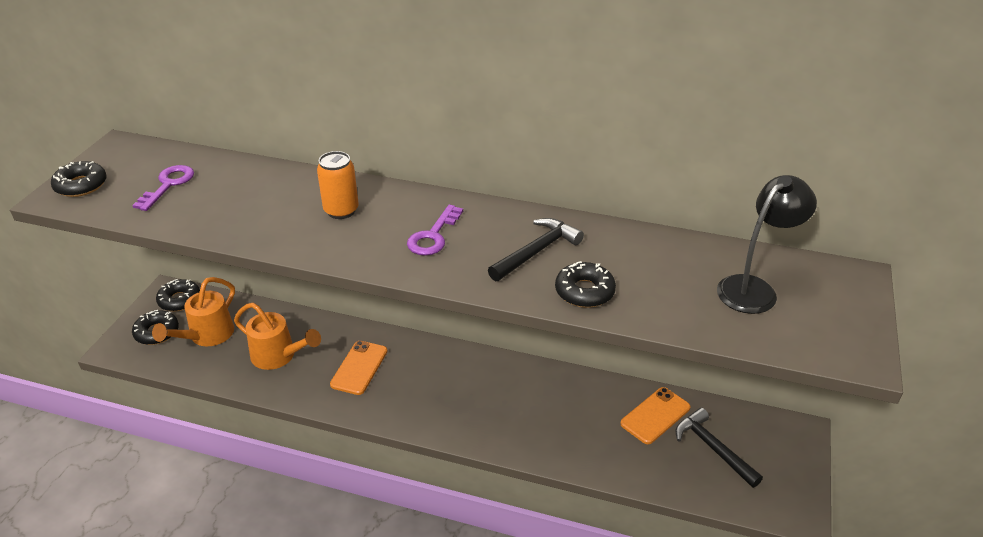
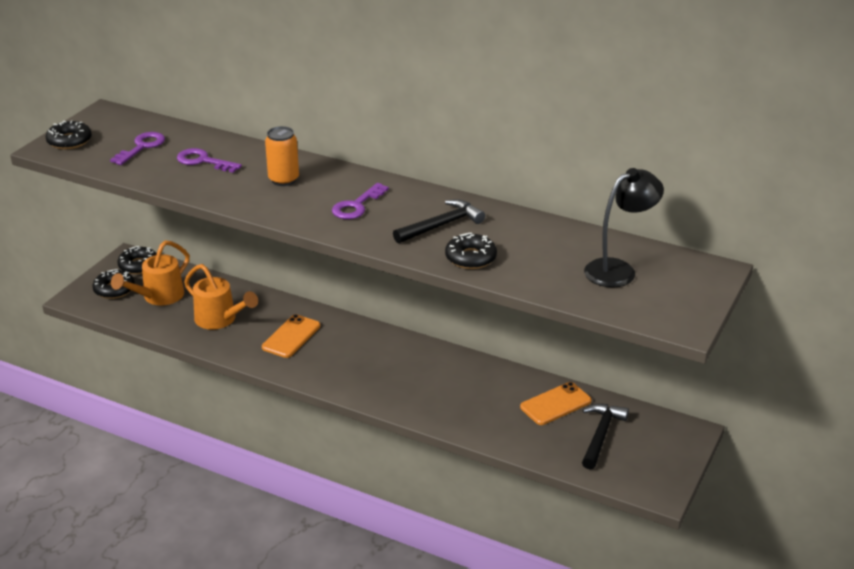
camera: 10 degrees right, 5 degrees down
(243, 196) = (203, 161): none -> purple key
(713, 448) = (600, 435): black hammer -> black hammer turned 45 degrees clockwise

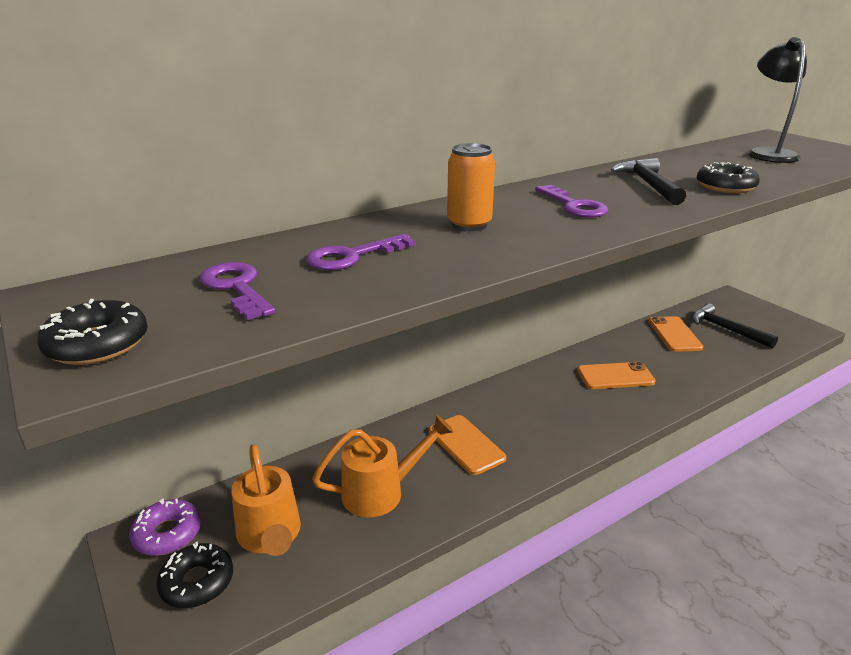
camera: 60 degrees left, 5 degrees down
(138, 265) = (167, 534): black donut -> purple donut
(443, 383) = (615, 376): none -> orange phone

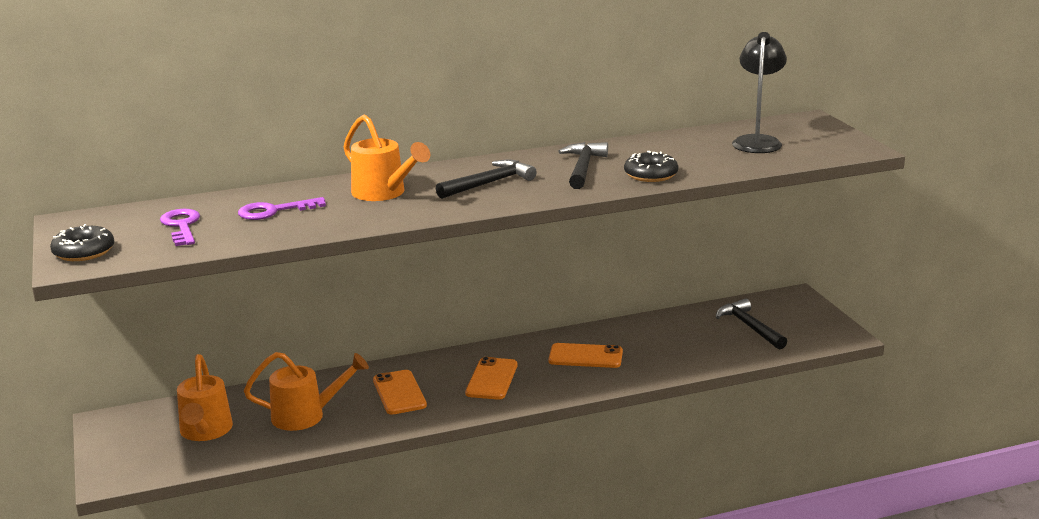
camera: 15 degrees right, 5 degrees down
(167, 534) = (131, 421): purple donut -> none
(197, 582) = (141, 450): black donut -> none
(469, 225) = (384, 193): orange can -> orange watering can
(574, 206) = (488, 183): purple key -> black hammer
(674, 334) = (686, 326): orange phone -> orange phone (492, 379)

